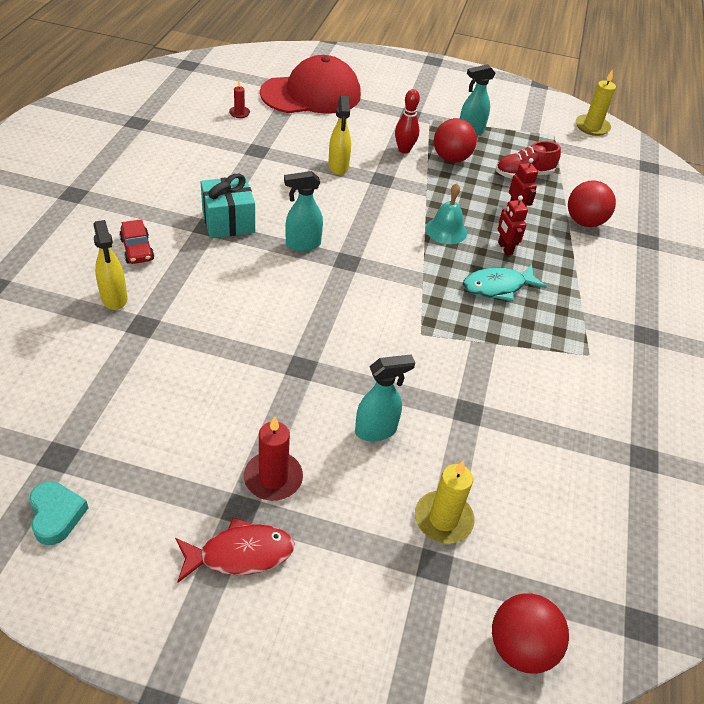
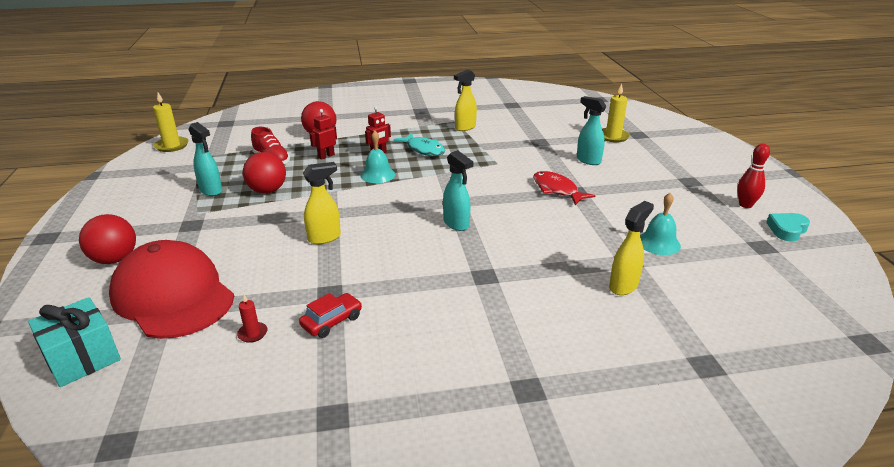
camera: 110 degrees left, 15 degrees down
(137, 249) = (557, 301): red car -> red car (332, 321)
(147, 368) = (658, 243): none -> turquoise bell
(228, 222) = (465, 267): turquoise gift -> turquoise gift (82, 358)
(240, 554) = (710, 174): red fish -> red fish (557, 190)
(273, 478) = (660, 178): red candle -> none
(404, 150) = (267, 214): red bowling pin -> red bowling pin (745, 205)
(520, 647) = (644, 115): red ball -> red ball (115, 259)
(558, 354) = (465, 128): none -> yellow spray bottle

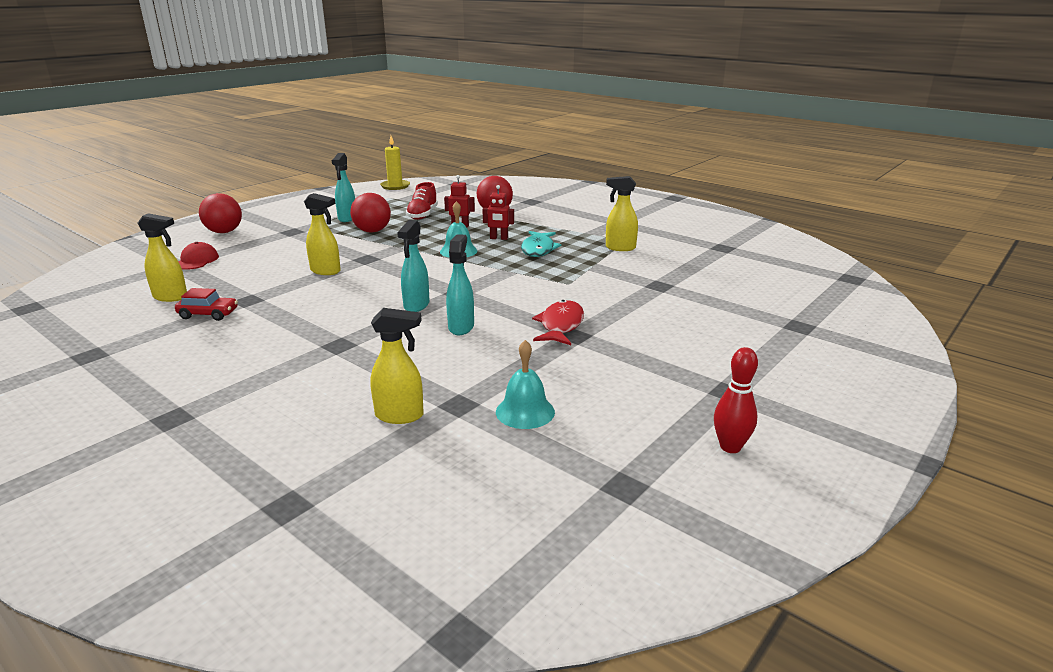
camera: 50 degrees right, 5 degrees down
(82, 358) = (108, 267): turquoise gift -> none
(173, 295) = (196, 261): red cap -> red cap, size x0.42
(252, 333) = (171, 297): red candle -> yellow spray bottle
(588, 160) = (663, 320): turquoise spray bottle -> turquoise spray bottle (461, 327)
(613, 136) = (758, 315): yellow candle -> none
(787, 230) = (708, 497): turquoise heart -> none

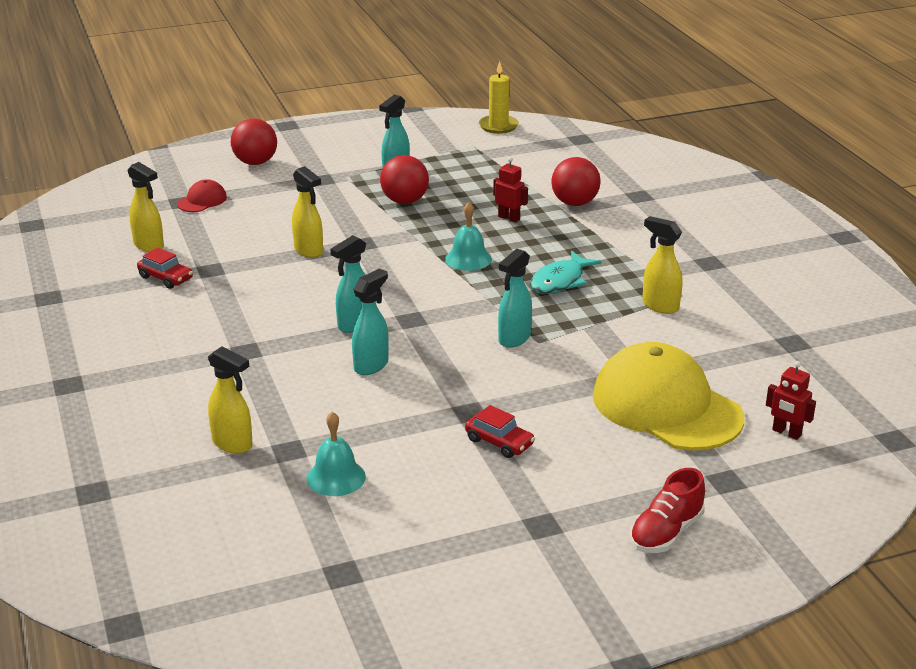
camera: 30 degrees right, 5 degrees up
(422, 215) = (483, 188): red shoe -> red shoe (666, 533)
(499, 238) = (533, 250): red robot -> red robot (786, 433)
(549, 286) = (514, 339): none -> turquoise spray bottle
(560, 325) = (469, 394): red fish -> none
(622, 348) = (499, 442): none -> red car
(701, 296) = (666, 406): none -> yellow cap
(730, 447) = (472, 576): red bowling pin -> none

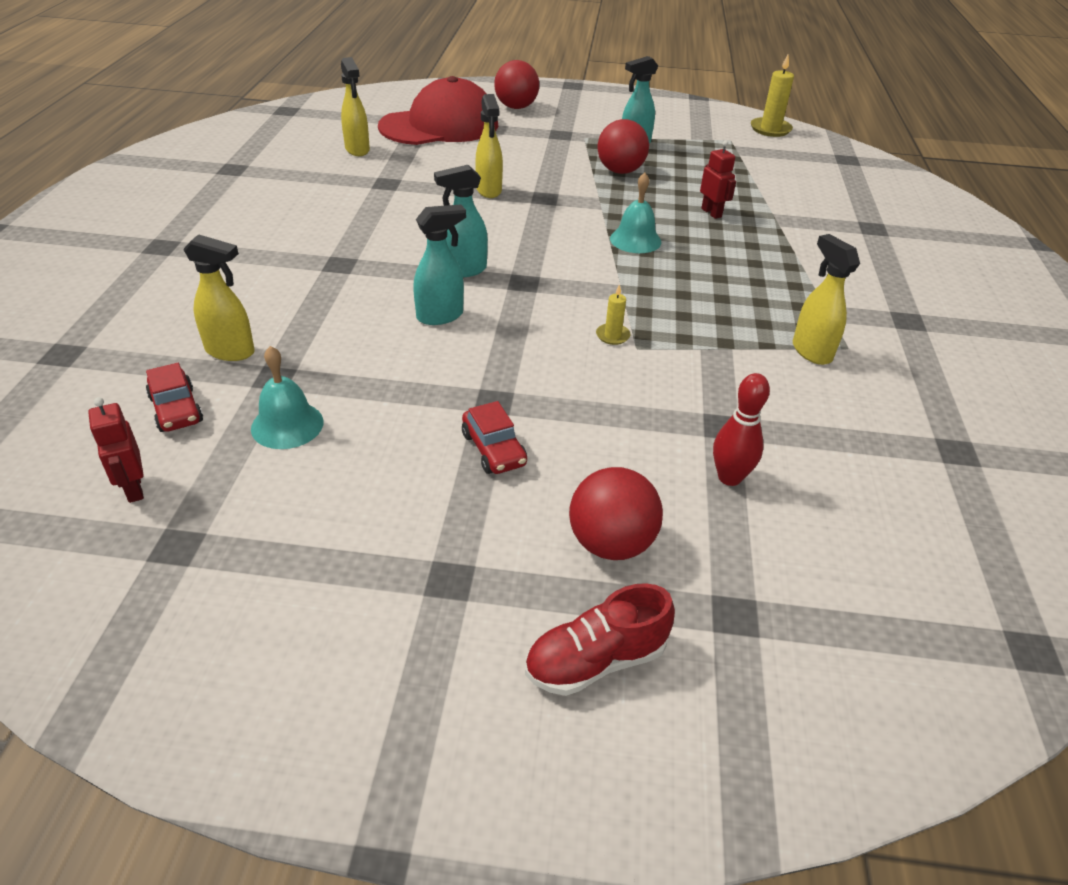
camera: 25 degrees right, 10 degrees up
(166, 278) = (342, 179): red car -> red car (176, 409)
(202, 200) = (440, 126): red cap -> red cap, size x2.35
(233, 444) = (231, 351): yellow spray bottle -> yellow spray bottle turned 45 degrees counterclockwise
(514, 339) = (612, 336): turquoise spray bottle -> yellow candle
(560, 281) = (715, 290): turquoise fish -> none
(574, 203) = (794, 217): red ball -> red ball (611, 543)
(666, 406) = (729, 477): yellow cap -> red bowling pin
(786, 433) = (869, 575): red robot -> red robot (133, 489)

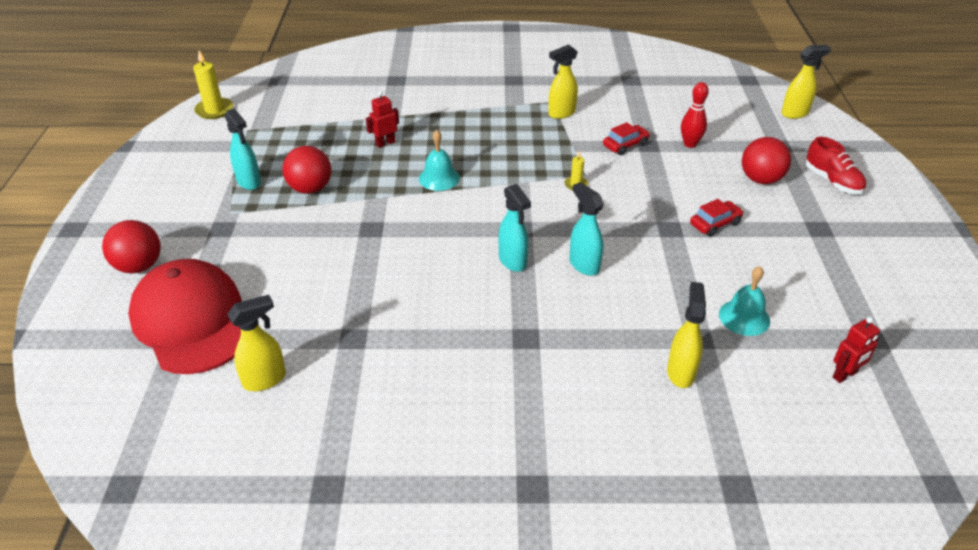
camera: 95 degrees left, 0 degrees up
(176, 409) = (762, 381): red car -> red car (625, 145)
(489, 190) = (361, 264): yellow spray bottle -> yellow spray bottle (795, 113)

